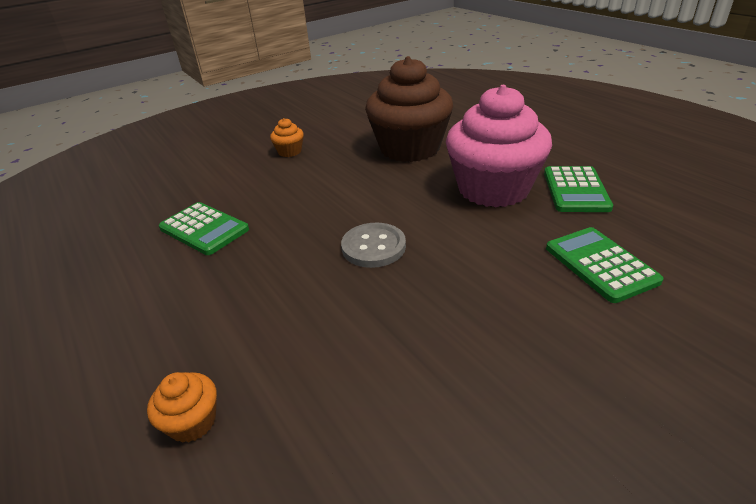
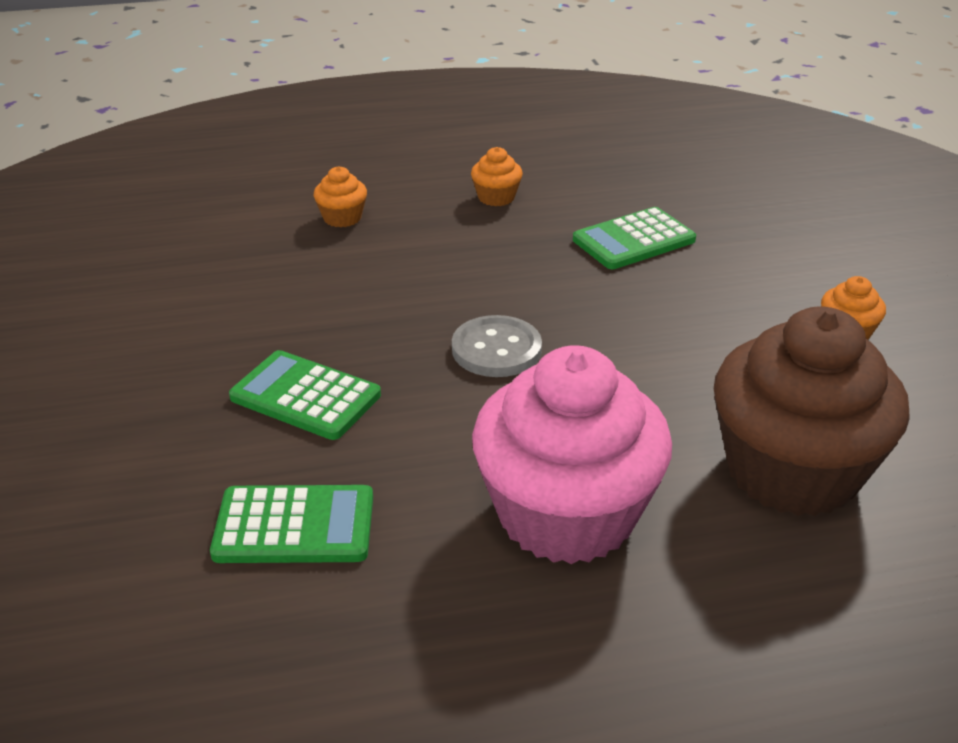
camera: 110 degrees right, 0 degrees up
(134, 317) = (496, 197): none -> orange cupcake
(575, 190) = (489, 618): green calculator -> green calculator (305, 396)

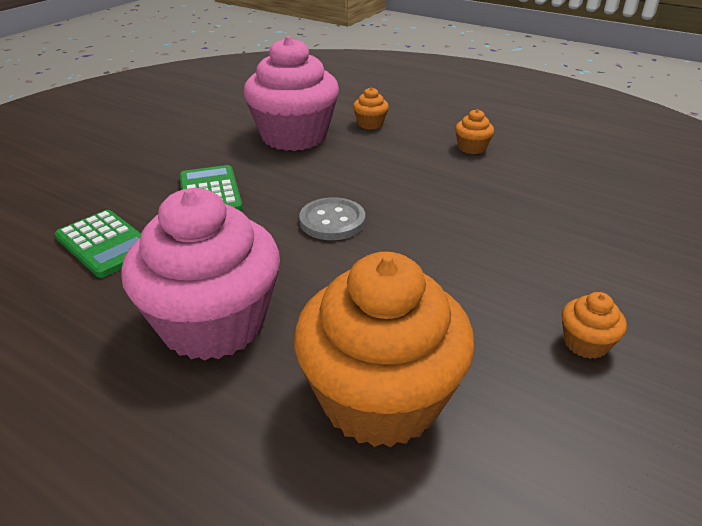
camera: 45 degrees right, 0 degrees up
(277, 276) = (294, 136): none -> pink cupcake
(633, 240) = (520, 207): green calculator -> none
(792, 471) = (380, 398): brown cupcake -> orange cupcake

